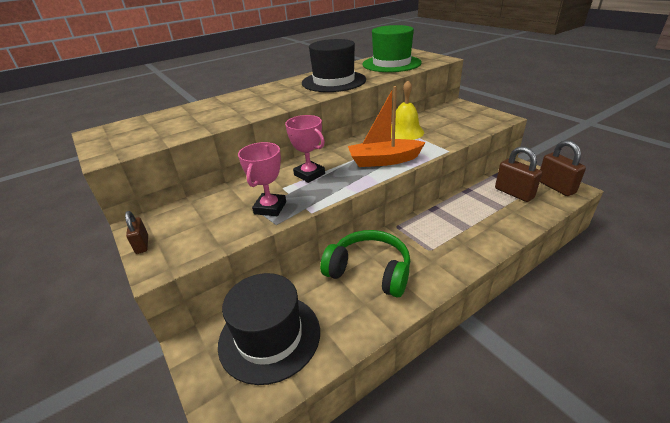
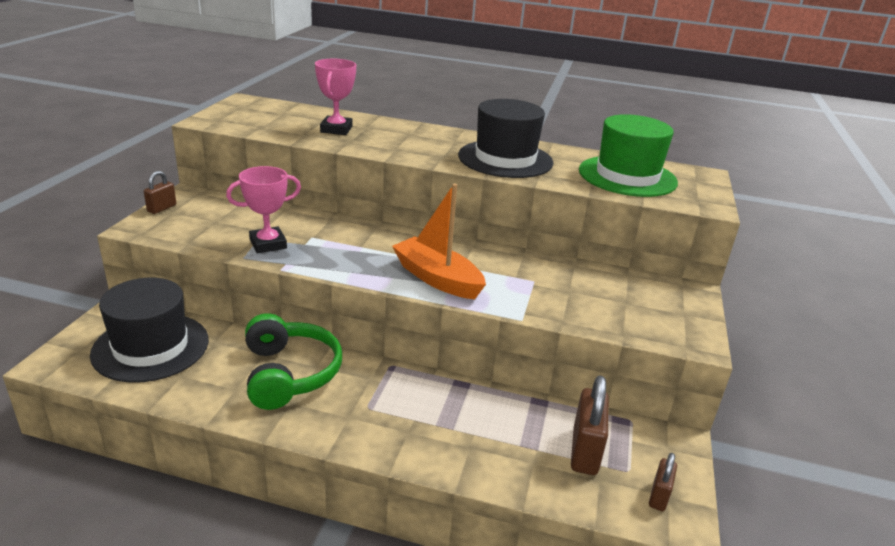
camera: 45 degrees right, 5 degrees down
(309, 174) = (353, 242): pink trophy -> pink trophy (336, 129)
(405, 132) = (534, 271): yellow bell -> none
(555, 187) = (659, 496): brown padlock -> brown padlock, size x0.57

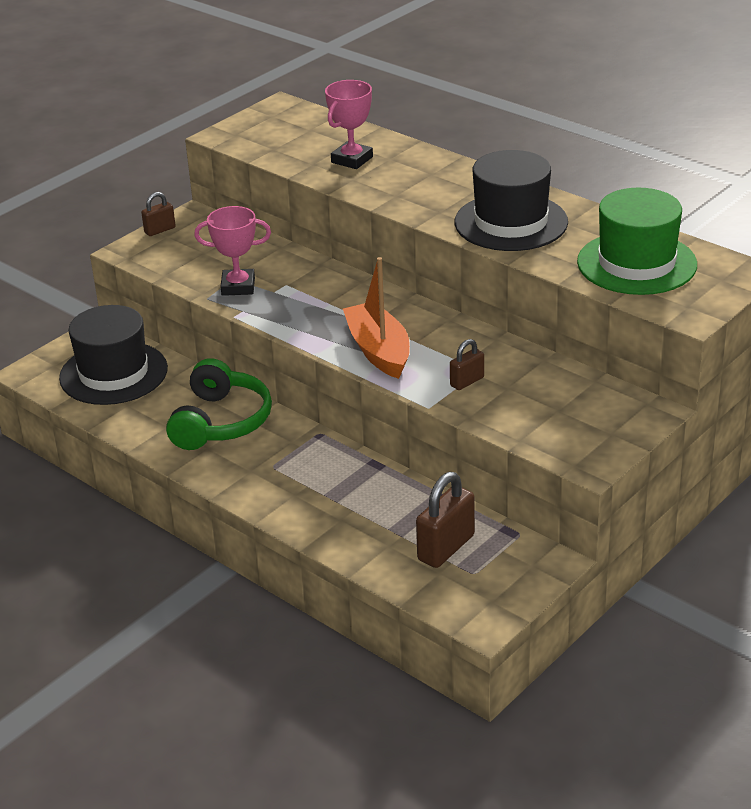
camera: 30 degrees right, 5 degrees up
(659, 496) = (482, 598): brown padlock -> brown padlock (467, 381)

